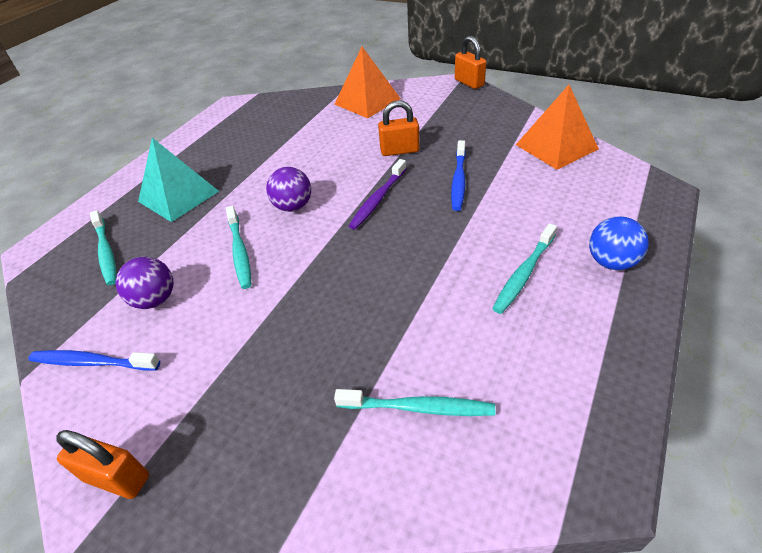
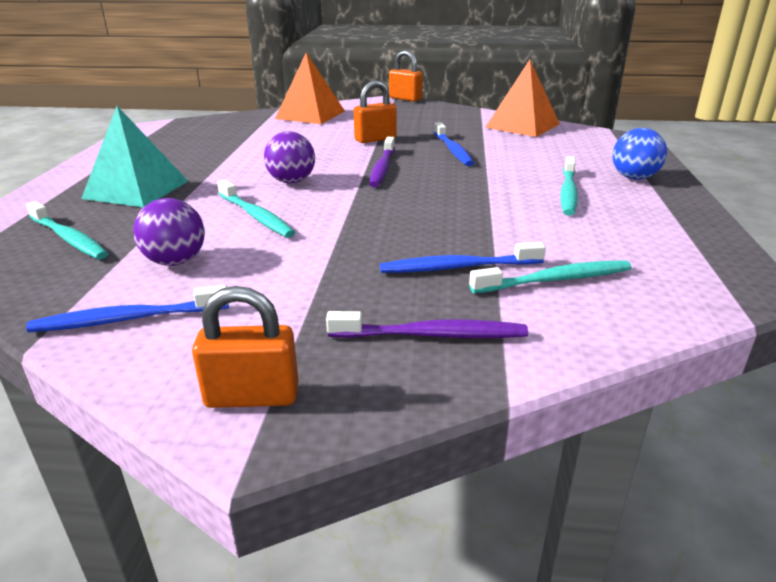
camera: 25 degrees left, 15 degrees down
(273, 450) = (432, 335): none -> purple toothbrush
(349, 365) = (457, 267): none -> blue toothbrush

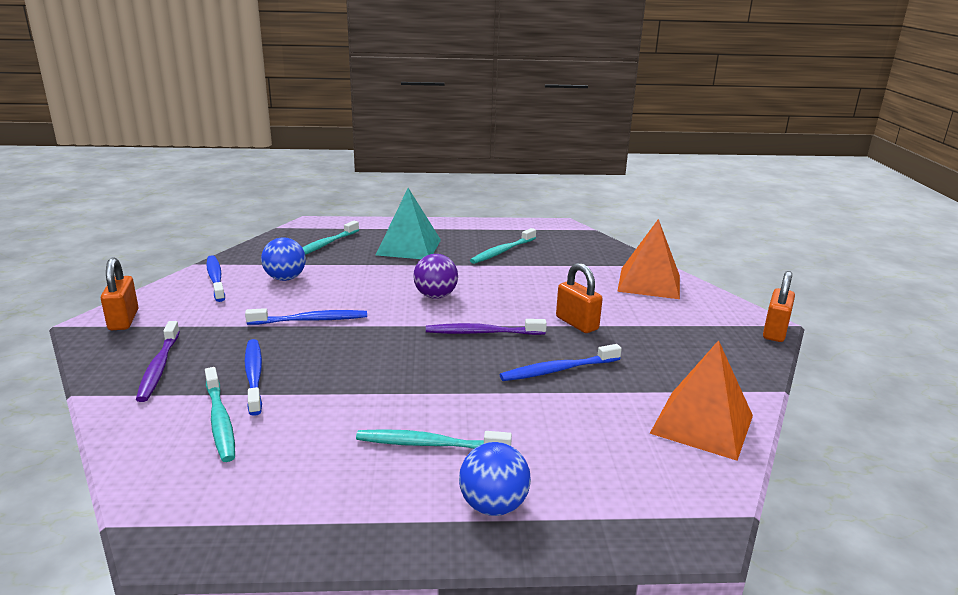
camera: 80 degrees right, 5 degrees down
(176, 261) = (285, 278): purple ball -> blue ball
(256, 216) = (359, 292): turquoise toothbrush -> turquoise toothbrush (502, 251)
(323, 241) = (311, 320): none -> blue toothbrush

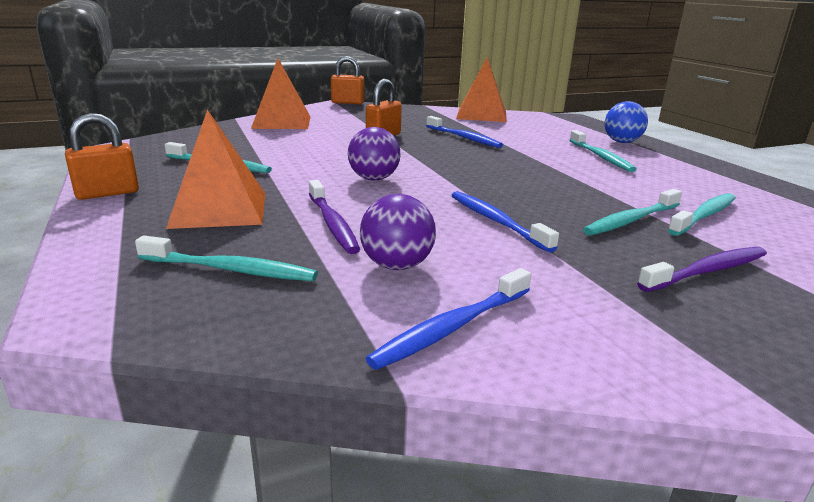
camera: 110 degrees left, 0 degrees up
(123, 320) = (683, 355): orange padlock -> orange padlock (107, 193)
(254, 376) = (631, 220): blue toothbrush -> turquoise toothbrush
(285, 278) = (397, 265): blue ball -> purple ball
(409, 247) = (219, 209): turquoise pyramid -> orange pyramid
(482, 333) = (433, 158): purple toothbrush -> purple toothbrush (332, 224)

